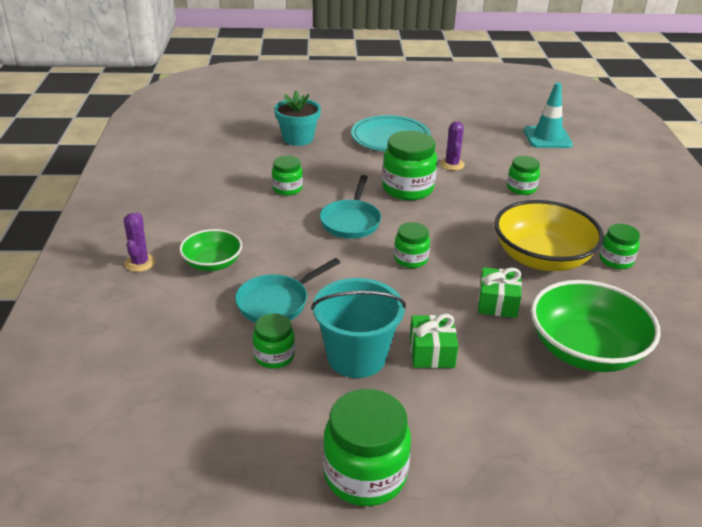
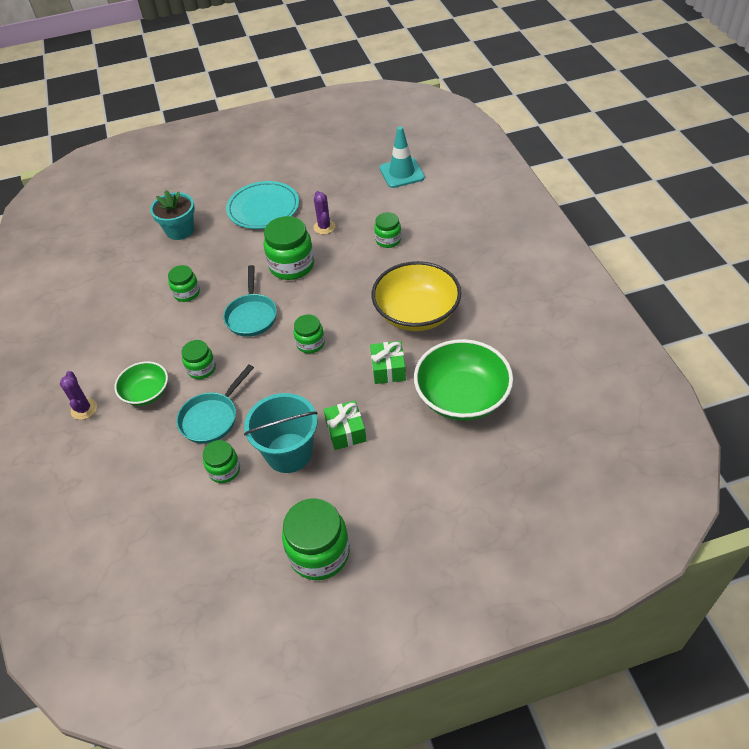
camera: 10 degrees left, 15 degrees up
(616, 260) = (475, 300): green jar -> green jar (201, 369)

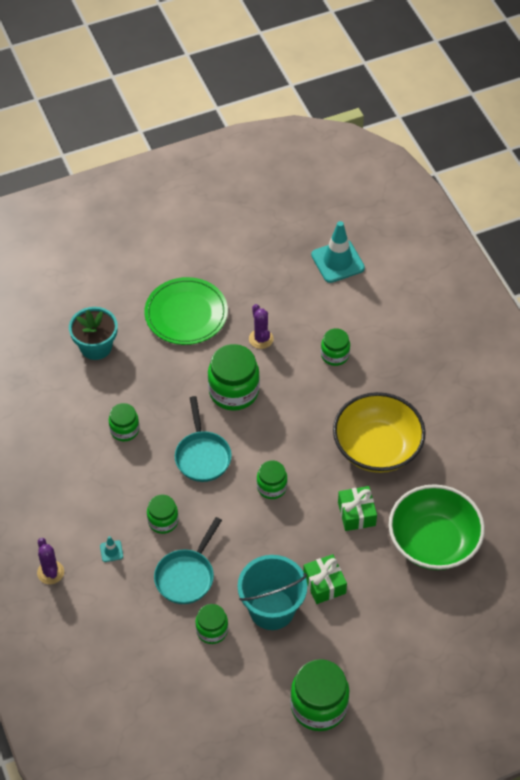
camera: 10 degrees left, 5 degrees up
(146, 393) = (111, 551): green bowl -> turquoise traffic cone
(263, 208) = (186, 314): turquoise plate -> green plate

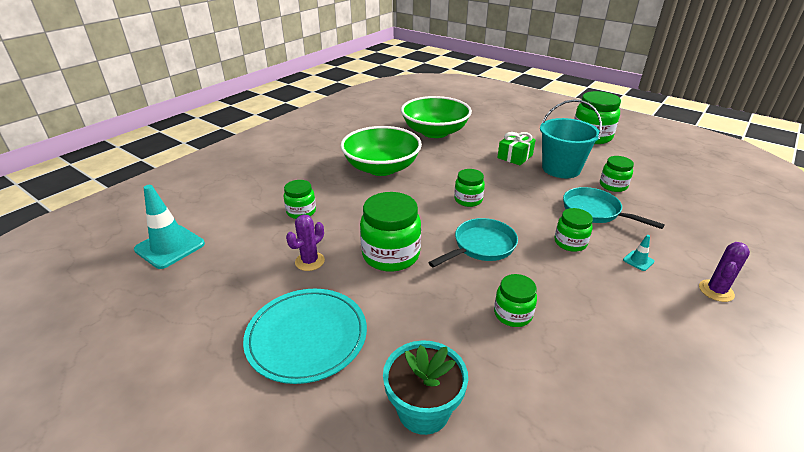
camera: 120 degrees left, 20 degrees down
(186, 314) = (307, 337): green plate -> turquoise plate
(186, 576) = (594, 211): turquoise pan -> turquoise pan turned 135 degrees counterclockwise
(356, 514) = (447, 160): green gift -> none
(377, 447) = (381, 168): yellow bowl -> green bowl

